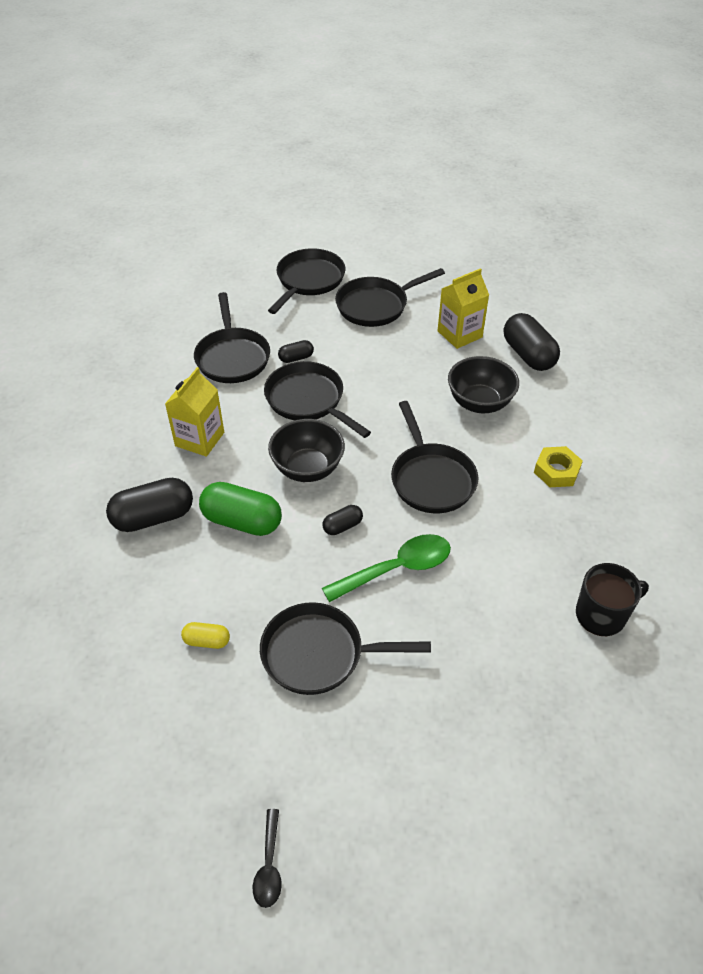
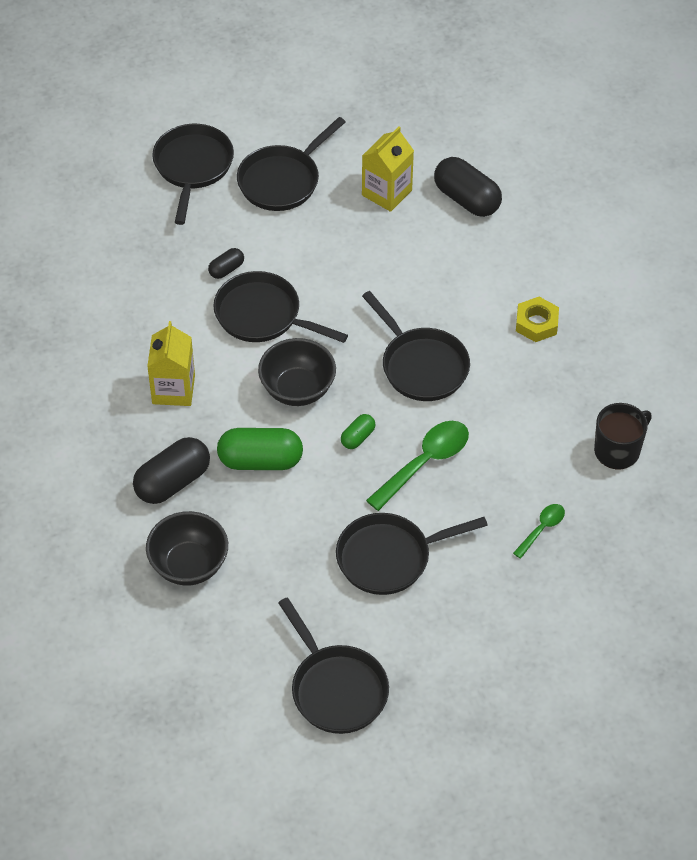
camera: 20 degrees left, 5 degrees up
(207, 641) = (285, 577): yellow capsule -> none
(232, 357) = (157, 287): black pan -> black pan (336, 689)
(269, 866) = (423, 725): black spoon -> none
(342, 526) = (358, 437): black capsule -> green capsule
(479, 403) = (437, 269): black bowl -> black bowl (189, 565)
(491, 674) = (542, 529): none -> green spoon

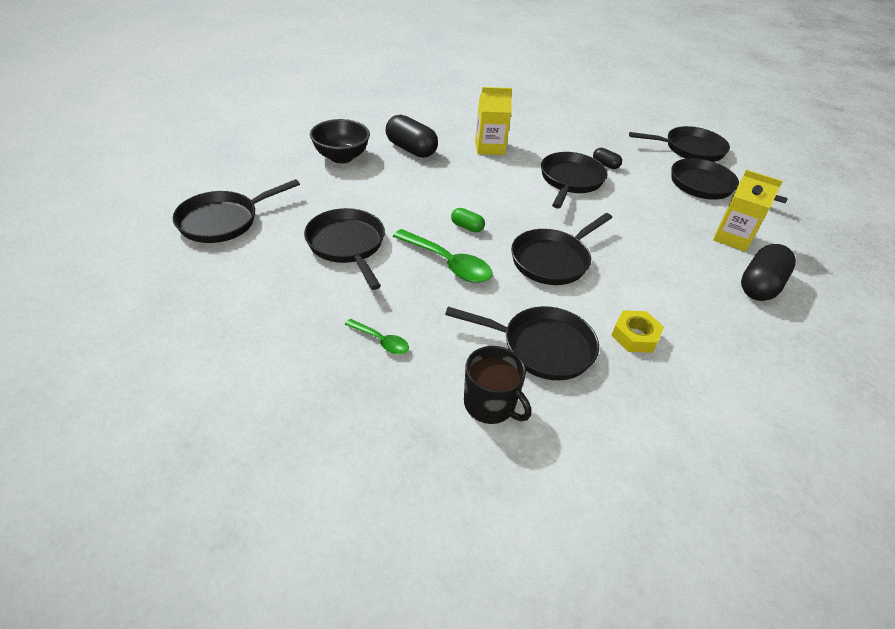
camera: 80 degrees right, 10 degrees down
(260, 461) = (435, 183): green capsule -> none
(297, 389) = (506, 197): black bowl -> none
(550, 400) = (542, 347): none -> black pan

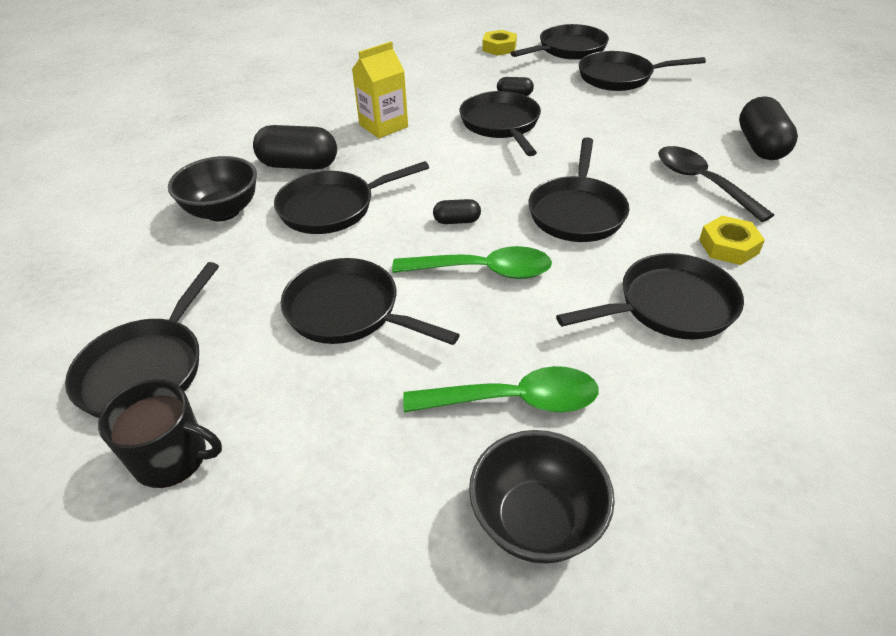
camera: 30 degrees left, 0 degrees up
(321, 404) = (536, 521): none -> black bowl
(381, 341) = (514, 400): green spoon -> green spoon, size x1.82
(402, 183) = (332, 208): none -> black pan
(467, 227) = (457, 221): green capsule -> black capsule
(490, 404) = (696, 396): black mug -> black mug (172, 458)
(635, 127) = (499, 48): none -> yellow nut
(672, 286) = (702, 182): none -> black spoon
(732, 238) = (692, 114): yellow carton -> none

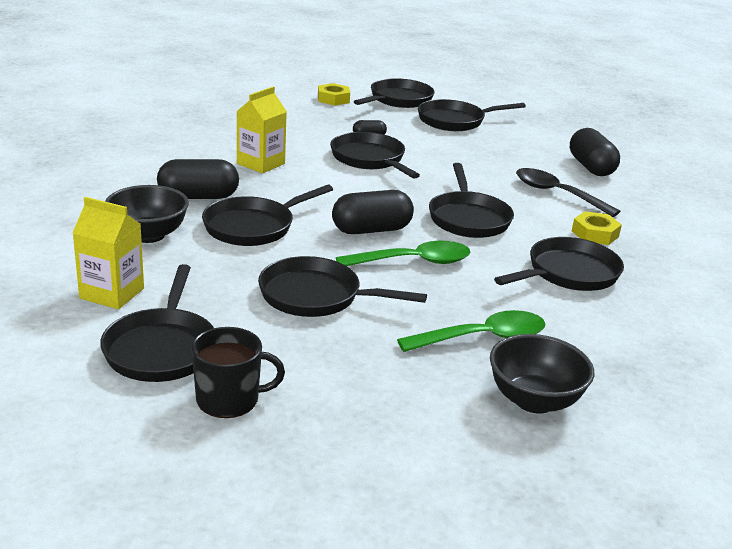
camera: 20 degrees left, 15 degrees down
(144, 285) = (112, 293): none -> yellow carton
(457, 221) = (371, 230): black capsule -> black capsule, size x1.96

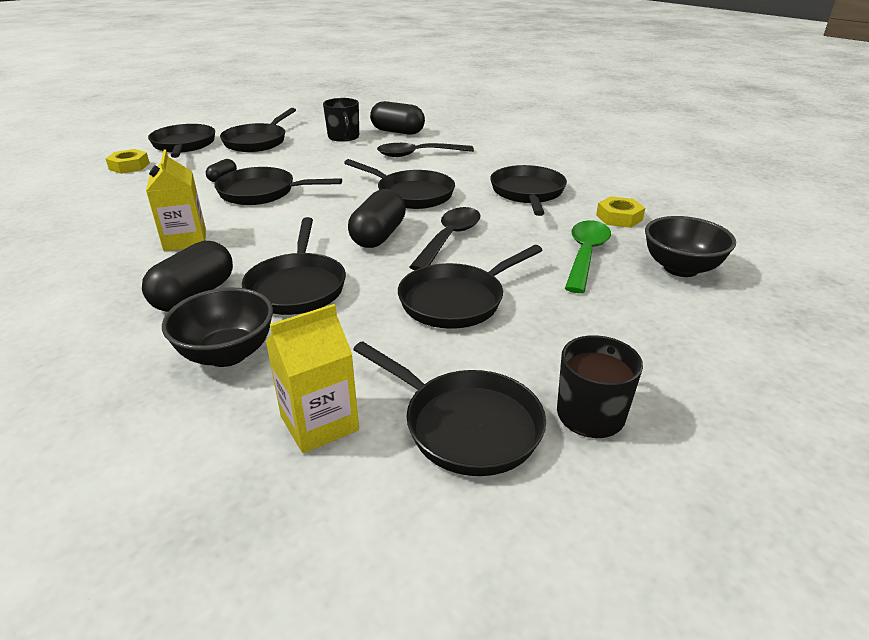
camera: 50 degrees left, 5 degrees up
(413, 262) = (449, 238): green spoon -> black spoon
(531, 149) = (344, 137): none -> black mug
(595, 234) = (486, 165): yellow nut -> yellow nut (619, 218)

